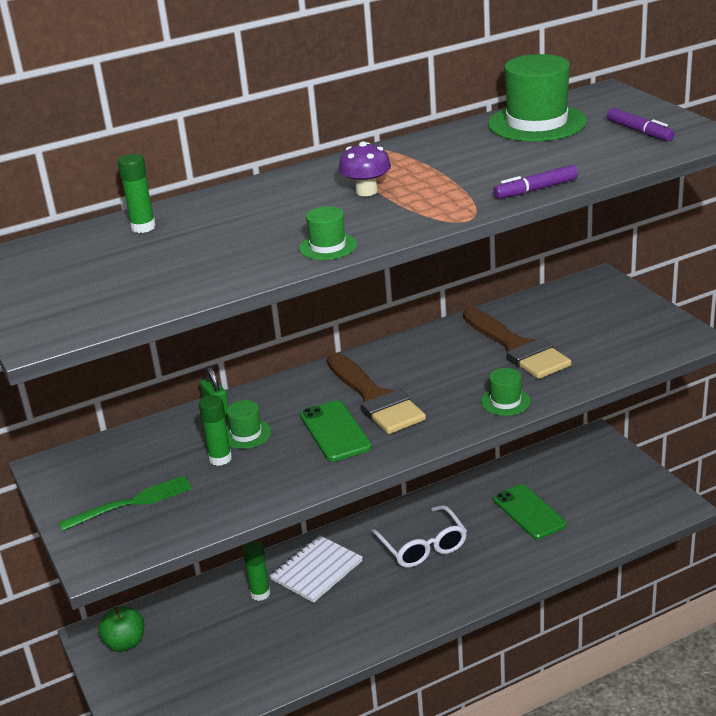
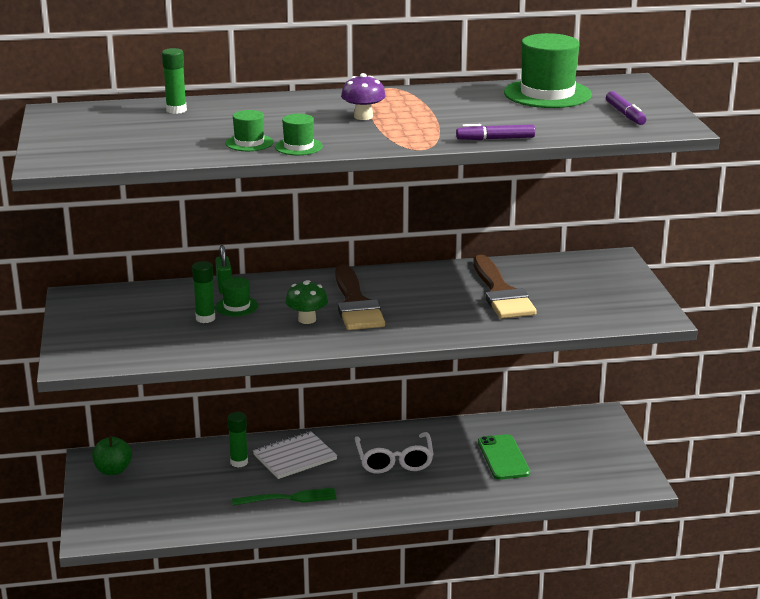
camera: 15 degrees right, 5 degrees down
(131, 503) = (119, 332): green fork -> green fork (288, 498)
(335, 431) = (307, 319): green phone -> green mushroom
(505, 402) = (460, 328): green hat -> green hat (249, 143)

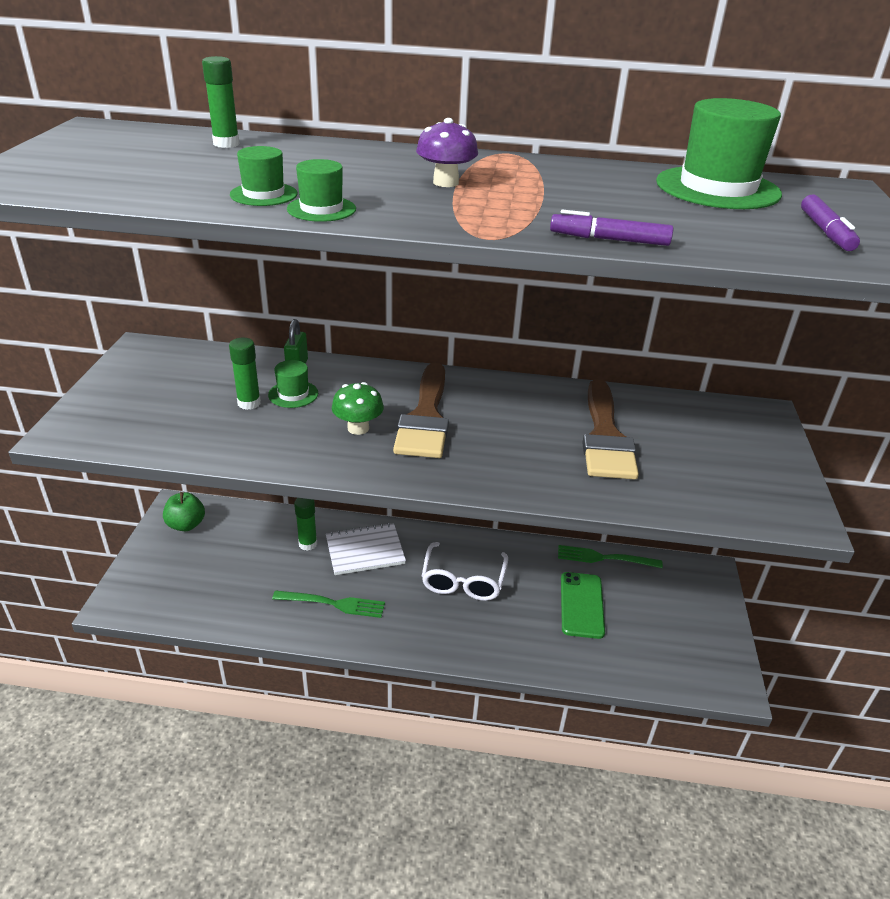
camera: 15 degrees right, 10 degrees up
(509, 422) = (604, 558): none -> green fork

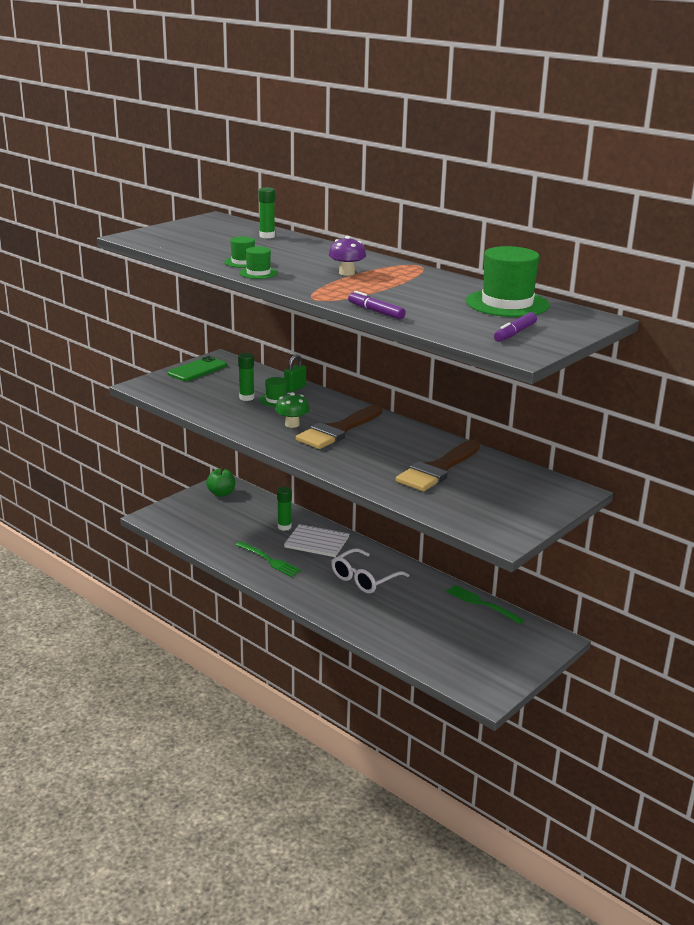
camera: 35 degrees right, 10 degrees down
(581, 605) = (432, 620): green phone -> green phone (197, 370)

